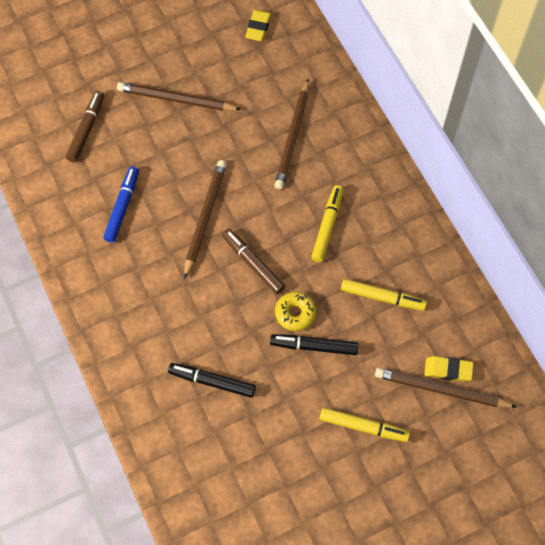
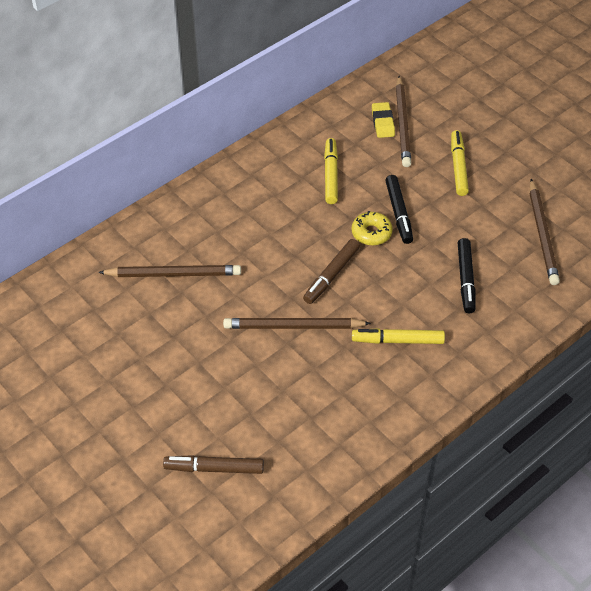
camera: 105 degrees left, 15 degrees down
(122, 207) = (304, 403): blue marker -> none
(176, 99) = (150, 389): brown pencil -> brown pencil (542, 234)
(258, 27) = (33, 334): yellow eraser -> none
(327, 226) = (270, 227): yellow marker -> yellow marker (397, 340)

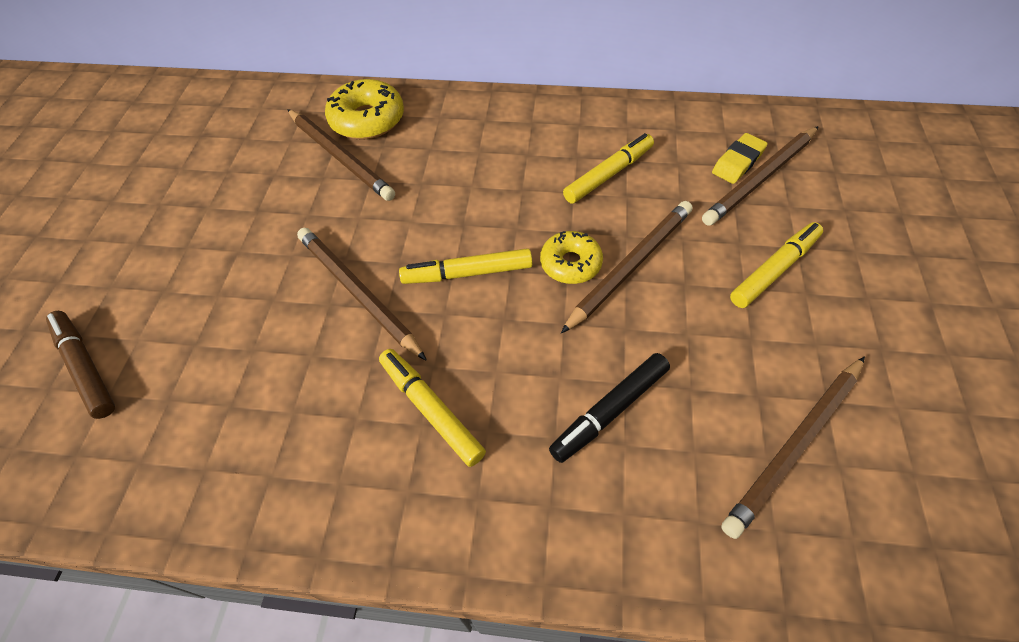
camera: 50 degrees right, 5 degrees up
(154, 242) = (367, 120): none -> yellow donut
(331, 275) = (467, 273): brown marker -> yellow marker
(398, 213) = (630, 266): black marker -> brown pencil

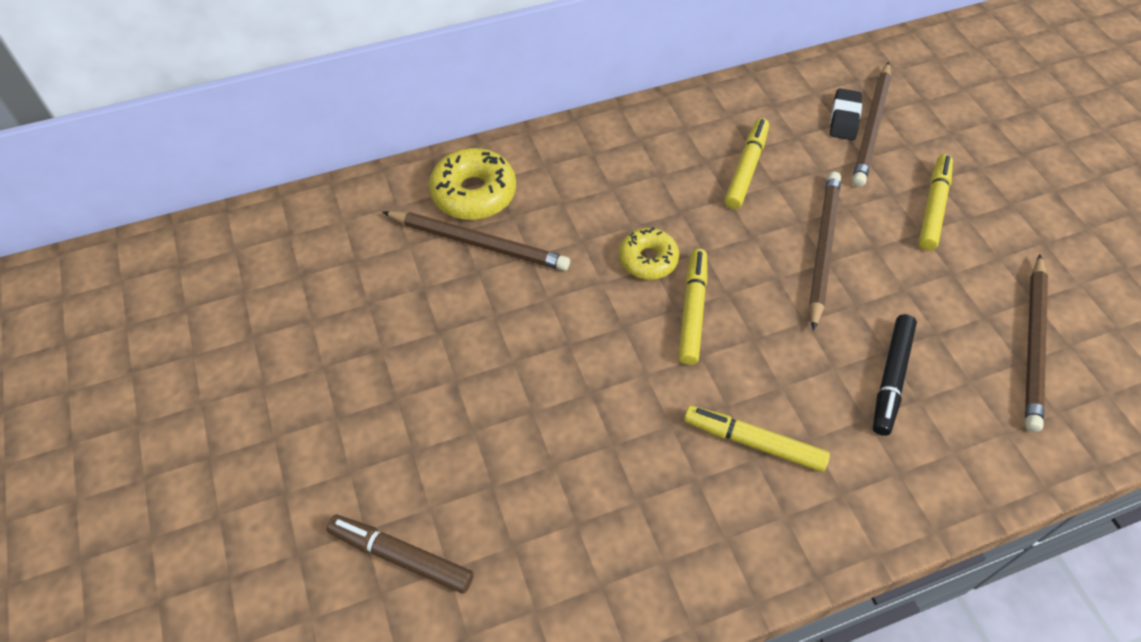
camera: 30 degrees left, 0 degrees up
(358, 293) = (609, 370): brown pencil -> none
(467, 273) = (692, 311): yellow marker -> yellow marker turned 135 degrees clockwise
(570, 263) = (773, 266): yellow donut -> yellow donut (648, 259)
(737, 162) = (844, 118): yellow eraser -> black eraser

